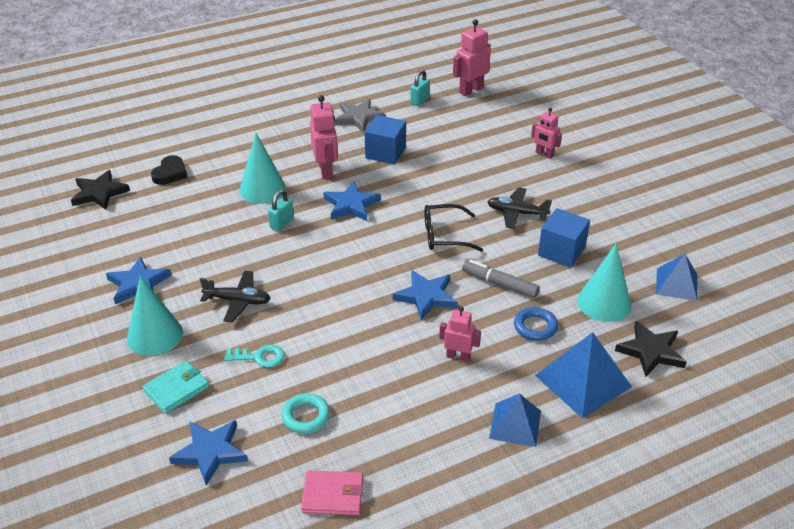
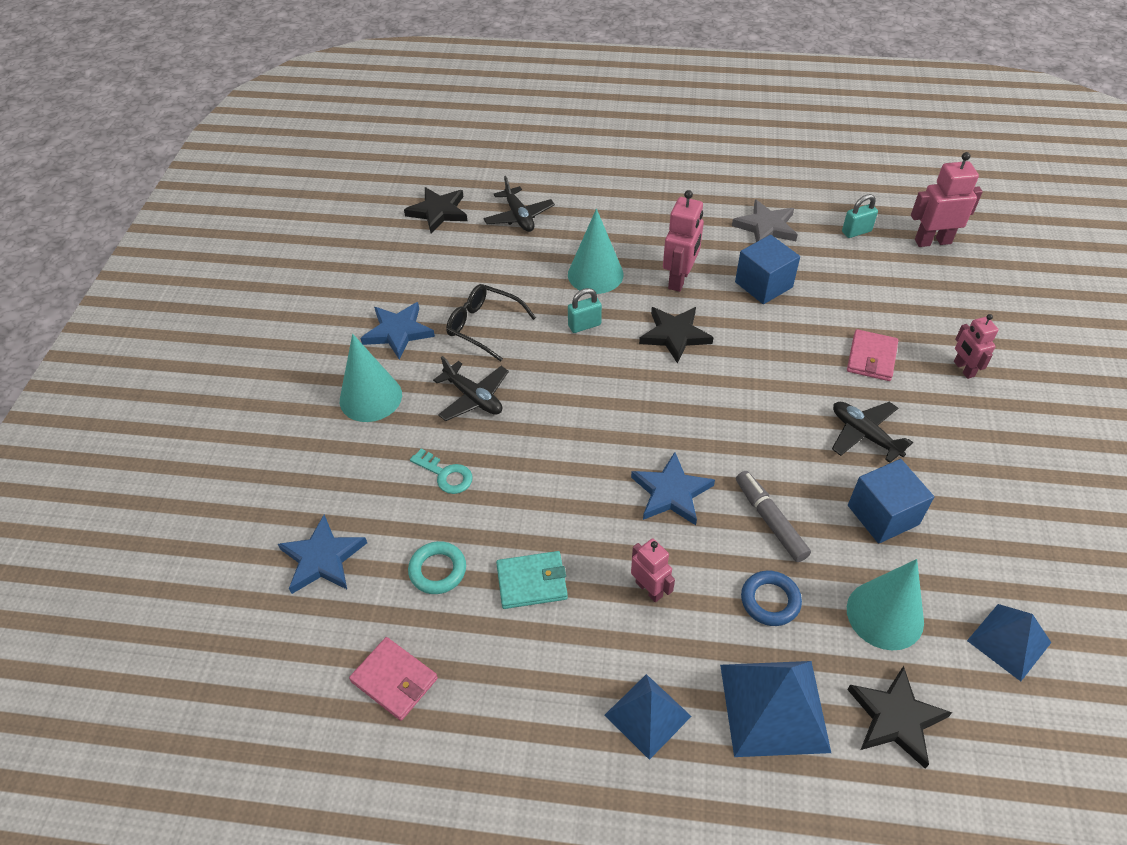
camera: 35 degrees right, 10 degrees up
(170, 173) = (519, 217): black heart -> black plane
(176, 389) = (345, 469): turquoise wallet -> turquoise wallet (532, 582)
(351, 205) = (674, 335): blue star -> black star
(444, 235) = (752, 423): black glasses -> black glasses (484, 326)
(487, 169) = (871, 358): none -> pink wallet

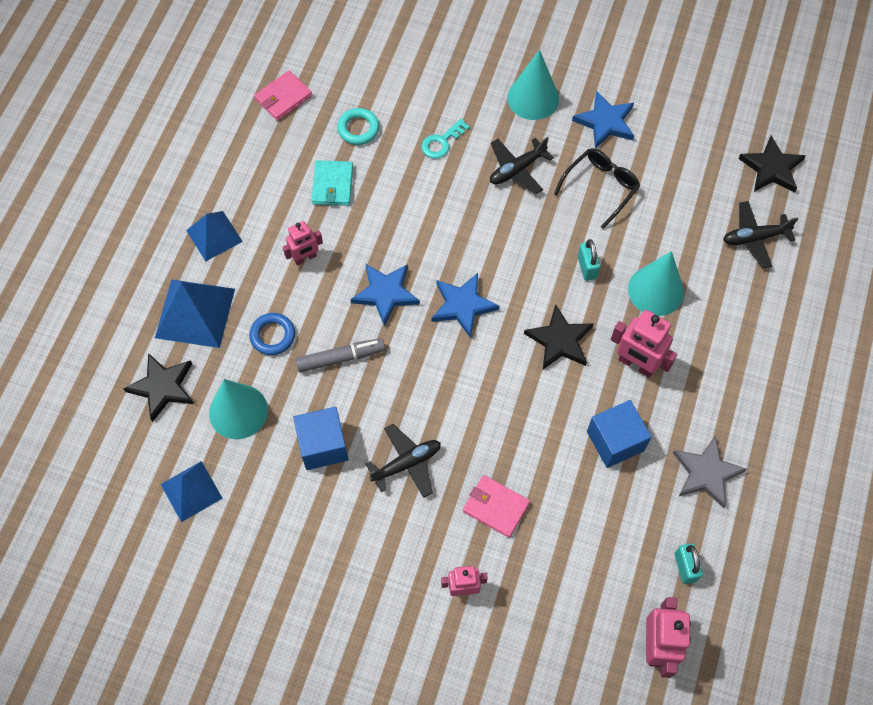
camera: 100 degrees right, 15 degrees up
(322, 558) = (387, 62): blue star -> blue star (462, 306)

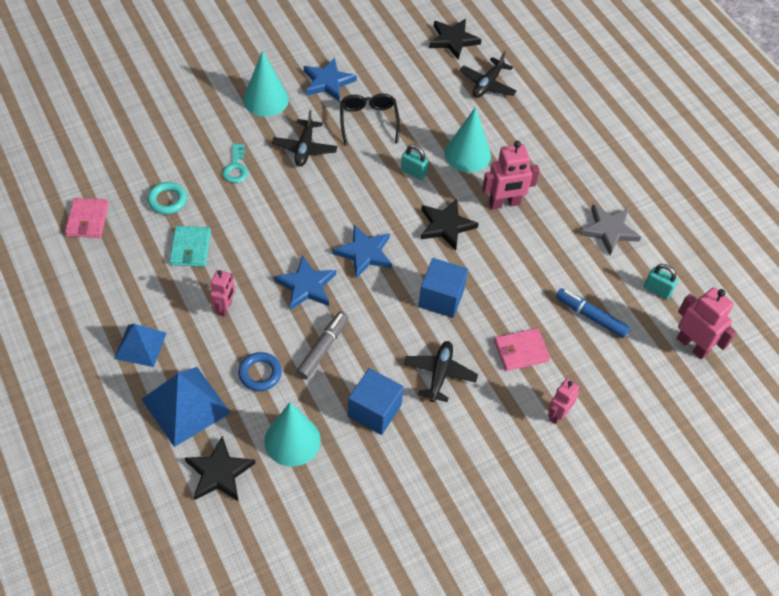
camera: 50 degrees left, 10 degrees down
(191, 491) = (319, 519): blue pyramid -> none
(332, 185) = (190, 248): turquoise wallet -> turquoise wallet turned 45 degrees clockwise
(593, 534) = (591, 316): none -> blue marker
(615, 441) = (542, 255): blue cube -> blue cube (441, 298)

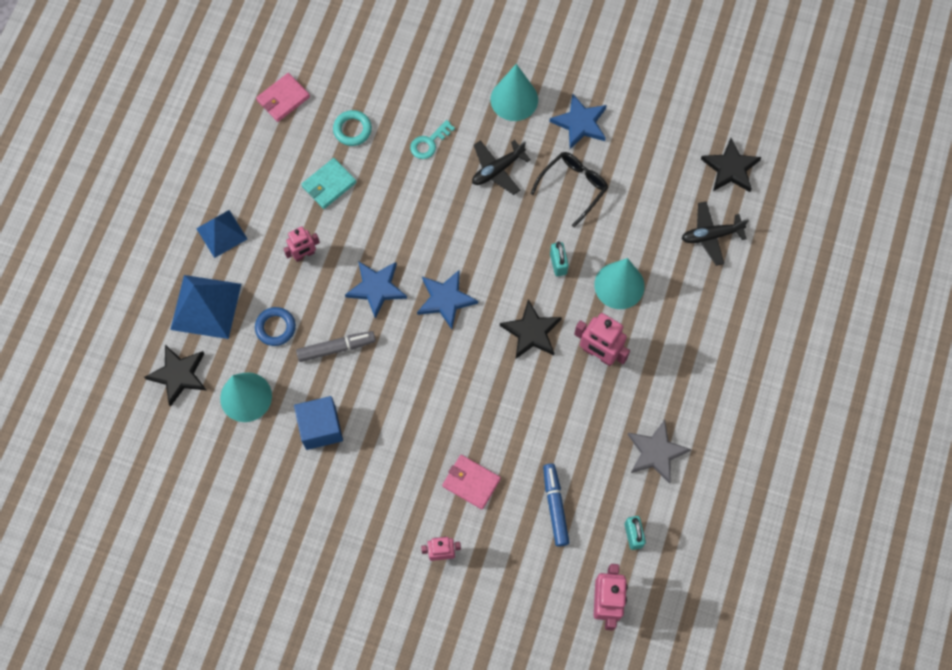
camera: 50 degrees right, 15 degrees up
(439, 374) = (394, 444): black plane -> none
(441, 298) = (461, 387): blue cube -> none

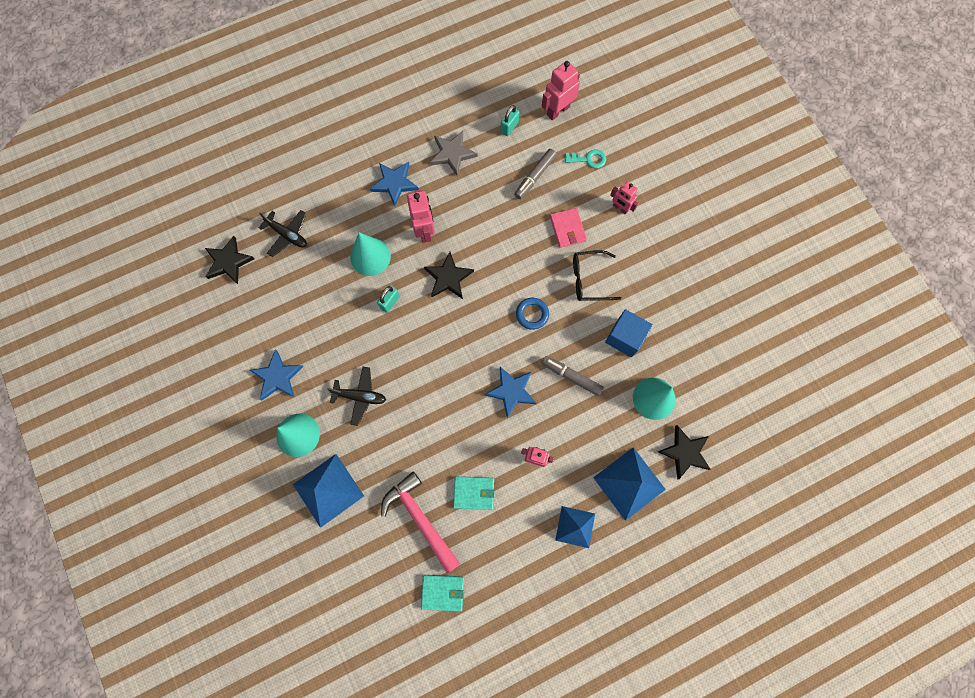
camera: 135 degrees left, 5 degrees up
(275, 327) = (597, 425): blue ring -> blue ring (532, 314)
(283, 99) = (443, 592): pink wallet -> turquoise wallet
(352, 130) = (420, 519): turquoise ring -> pink hammer
(429, 143) = (381, 458): turquoise key -> turquoise key (588, 159)
(445, 299) = (477, 344): blue star -> blue star (394, 183)
(446, 85) = (328, 490): none -> blue pyramid
(555, 506) = (534, 176): blue marker -> grey marker
(573, 187) = (328, 340): black glasses -> black glasses (589, 279)

